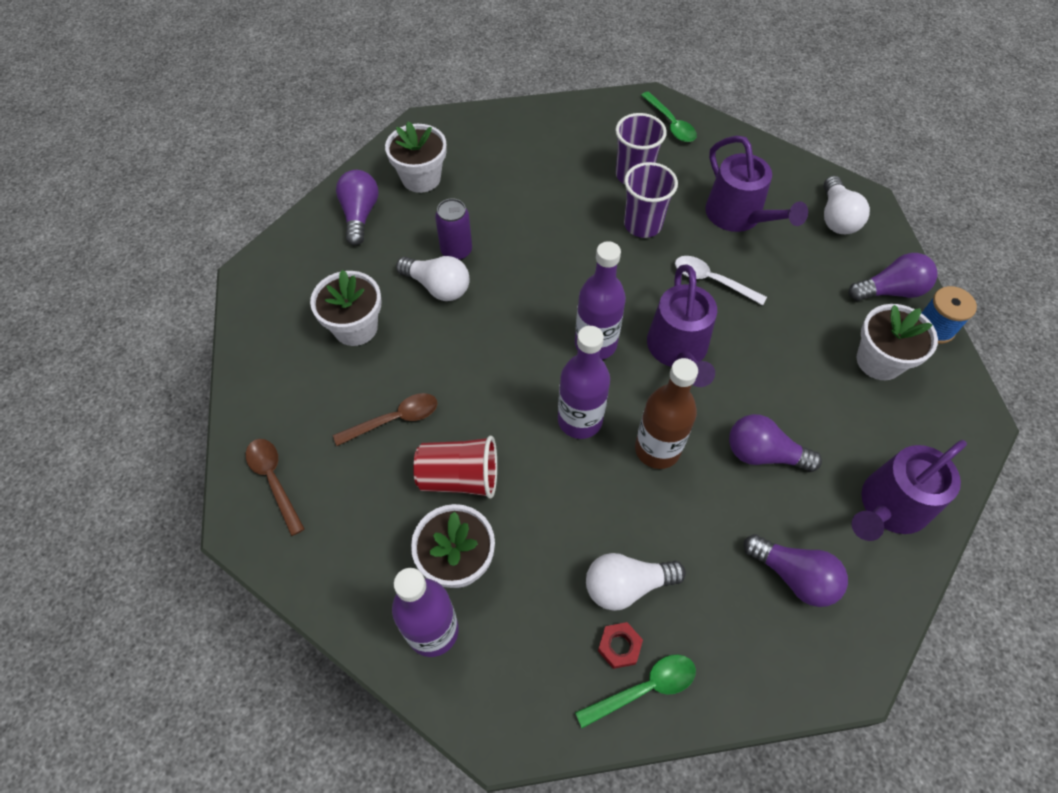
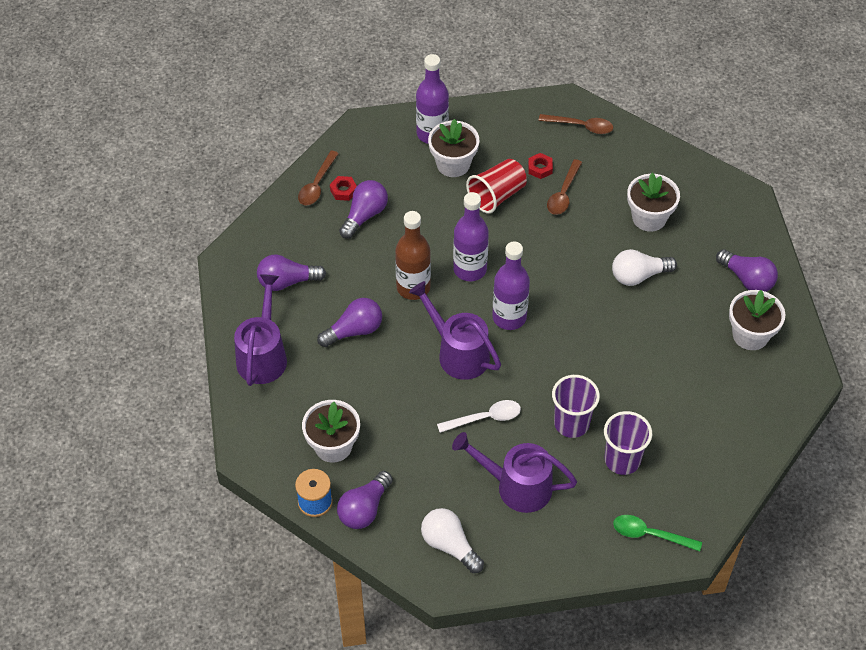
camera: 135 degrees right, 5 degrees down
(378, 469) = (540, 168): none -> red nut
(456, 251) = (659, 306): purple can -> none
(626, 585) = (364, 215): white light bulb -> purple light bulb
(644, 688) = (317, 184): green spoon -> brown spoon

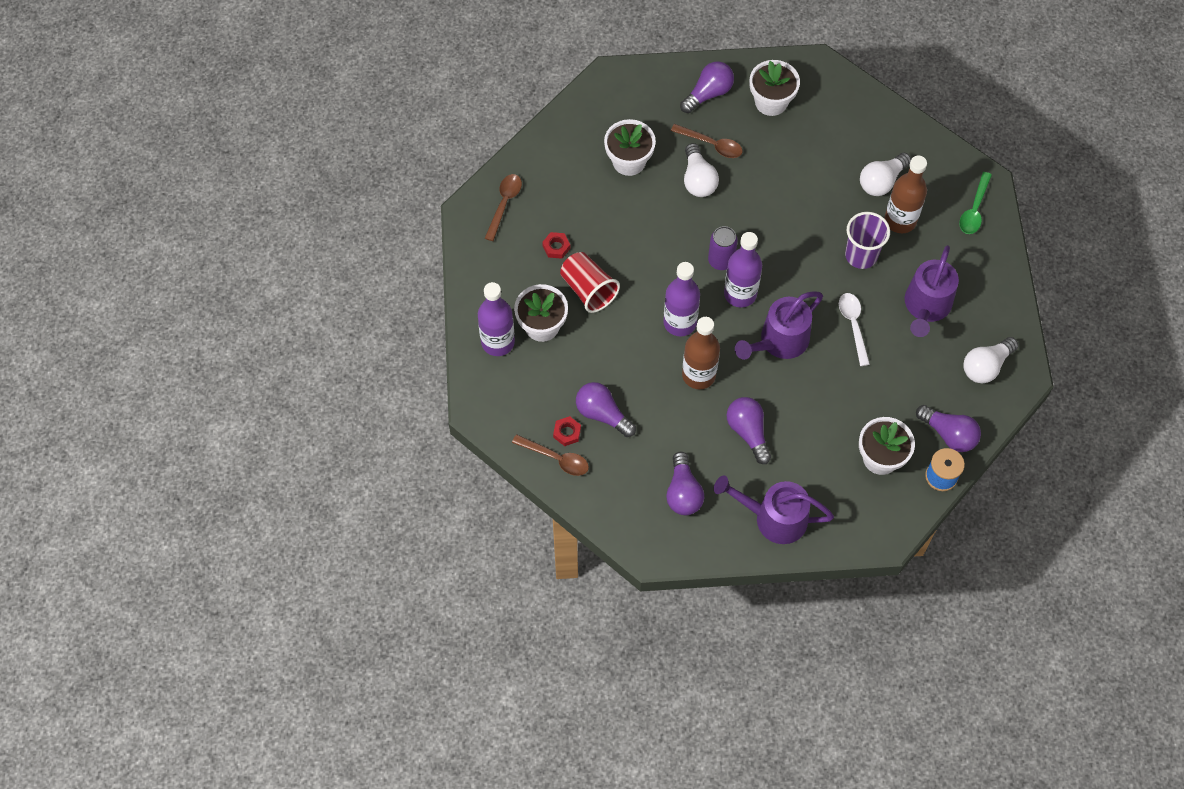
camera: 85 degrees left, 10 degrees up
(545, 299) = (721, 260): none -> purple can
(563, 194) = (591, 230): brown spoon -> brown spoon (711, 144)
(622, 460) = (900, 220): purple cup -> brown bottle
(669, 441) = (882, 181): none -> white light bulb

